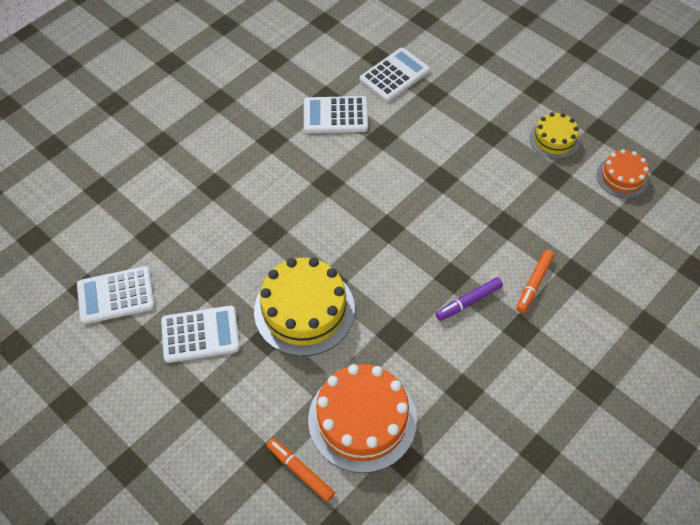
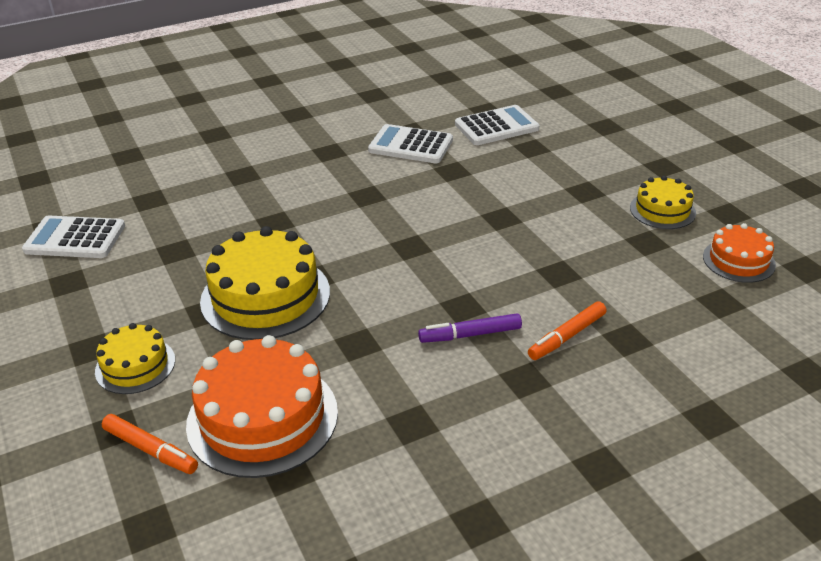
camera: 20 degrees right, 20 degrees down
(200, 334) = (135, 291): white calculator -> none
(245, 404) = (135, 365): none -> yellow cake
(300, 471) = (150, 450): orange marker -> orange marker turned 150 degrees clockwise

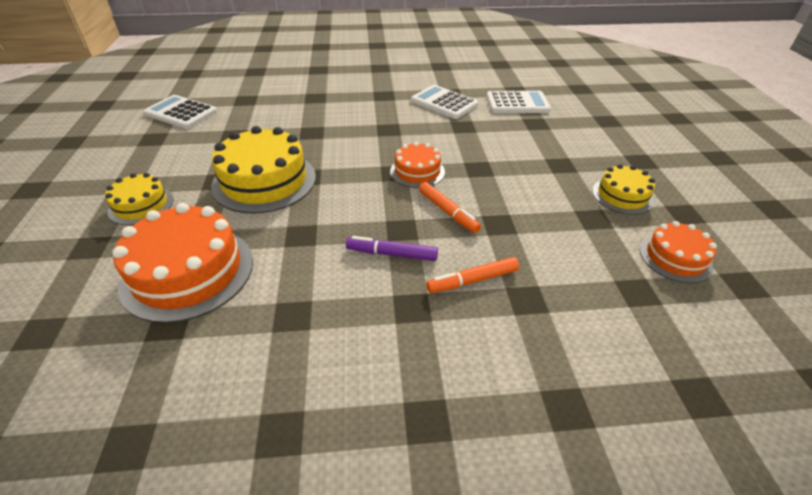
camera: 20 degrees right, 5 degrees up
(150, 450) = (95, 271): orange marker -> orange marker (448, 212)
(436, 238) = (417, 171): none -> orange cake

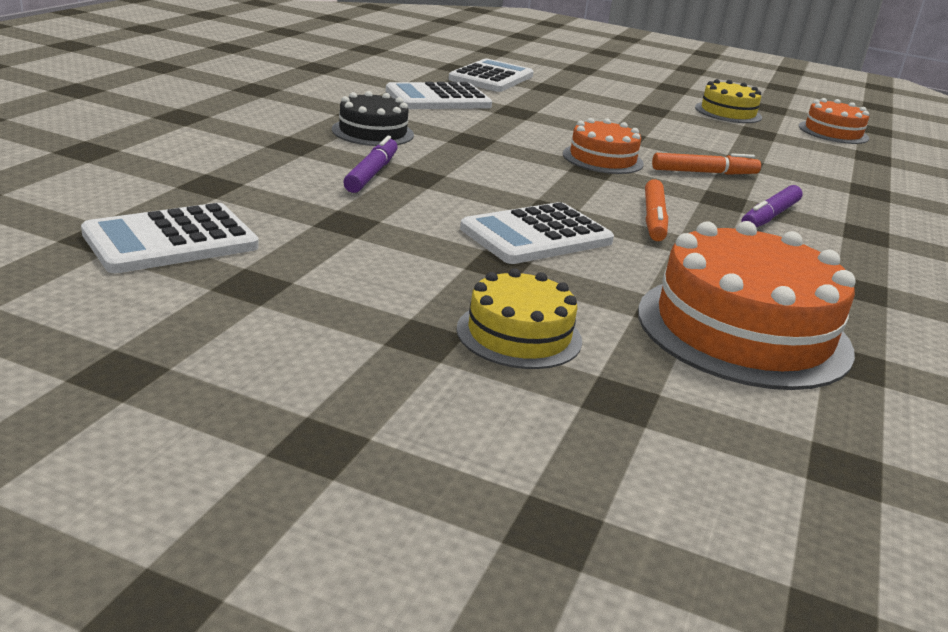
camera: 65 degrees left, 15 degrees down
(264, 181) = (536, 235): yellow cake -> white calculator
(300, 122) = (371, 174): none -> purple marker
(359, 106) = (373, 132): none -> black cake
(472, 280) = (833, 199): orange marker -> orange marker (653, 219)

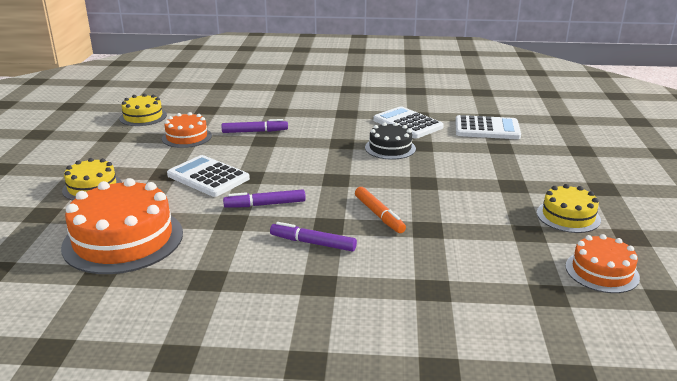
camera: 75 degrees right, 0 degrees up
(170, 240) = (143, 117): white calculator -> yellow cake
(373, 132) = (318, 121): black cake -> black cake (390, 148)
(602, 159) = (359, 180): orange cake -> orange cake (187, 137)
(653, 219) = (265, 204): orange marker -> purple marker

